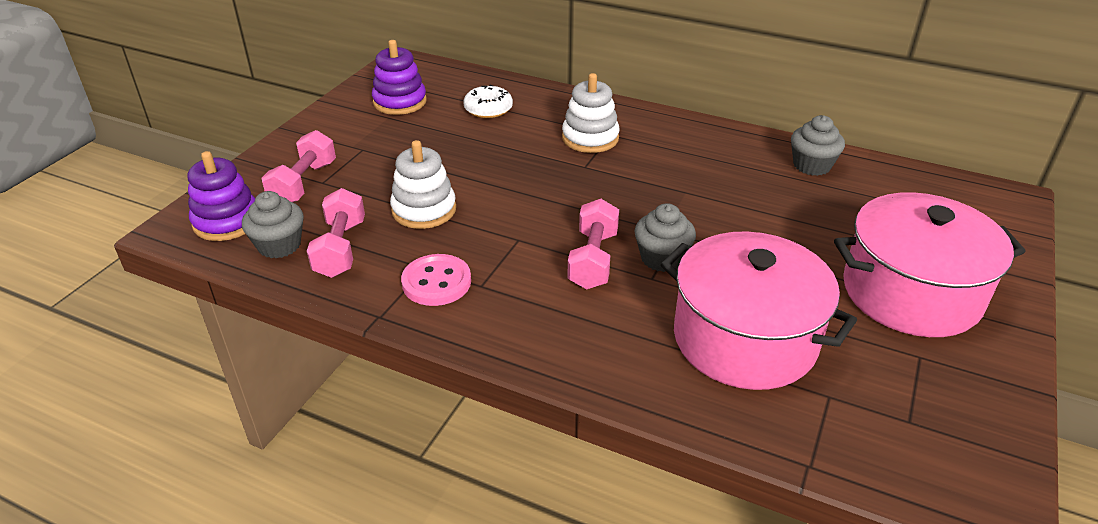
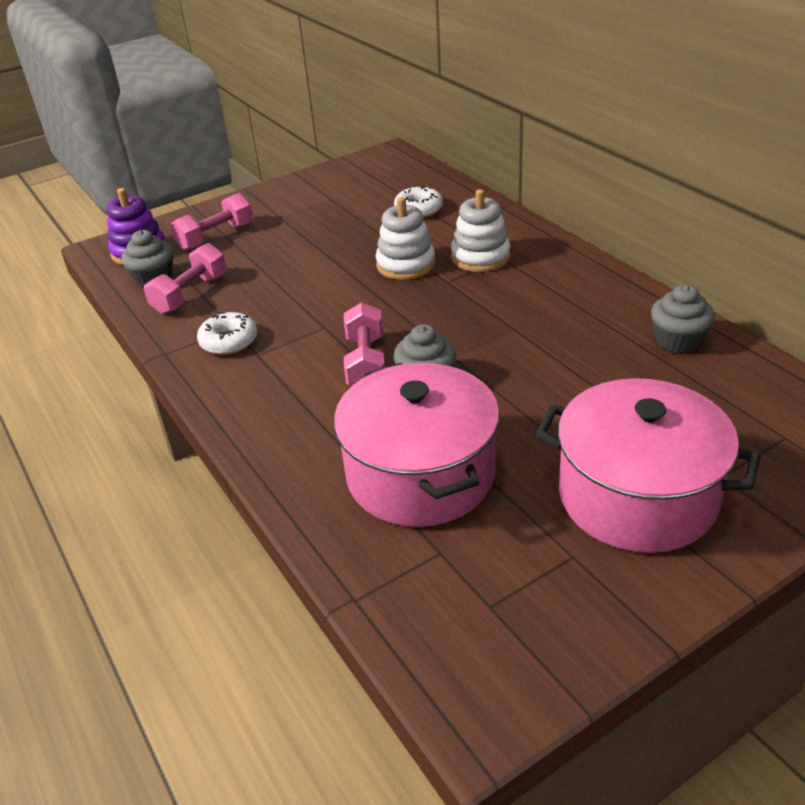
camera: 35 degrees right, 0 degrees up
(400, 102) = (352, 187): purple stacking toy -> none
(424, 210) = (279, 282): white stacking toy -> white stacking toy (406, 264)
(436, 282) = (229, 341): pink button -> white donut
(593, 260) = (366, 363): pink dumbbell -> pink dumbbell turned 45 degrees counterclockwise

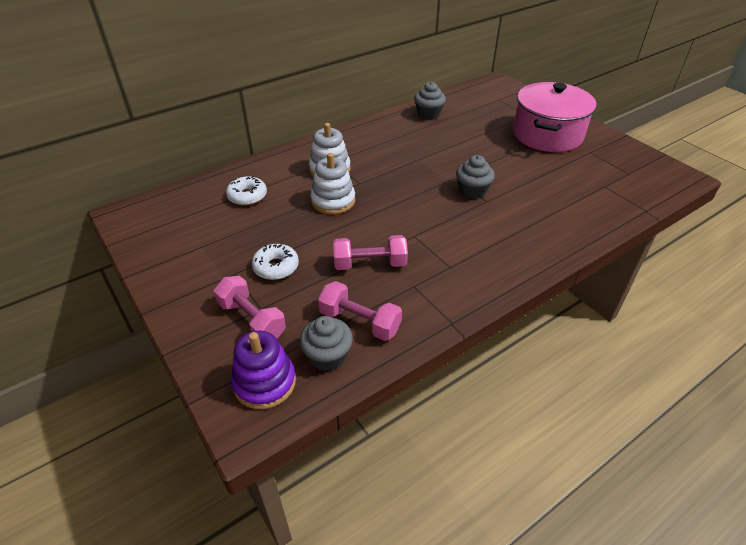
camera: 95 degrees left, 5 degrees up
(229, 341) = (433, 285): white donut -> white donut (276, 267)
(366, 363) = (456, 215): pink dumbbell -> pink dumbbell (370, 264)
(420, 474) = (553, 192): pink pot -> none

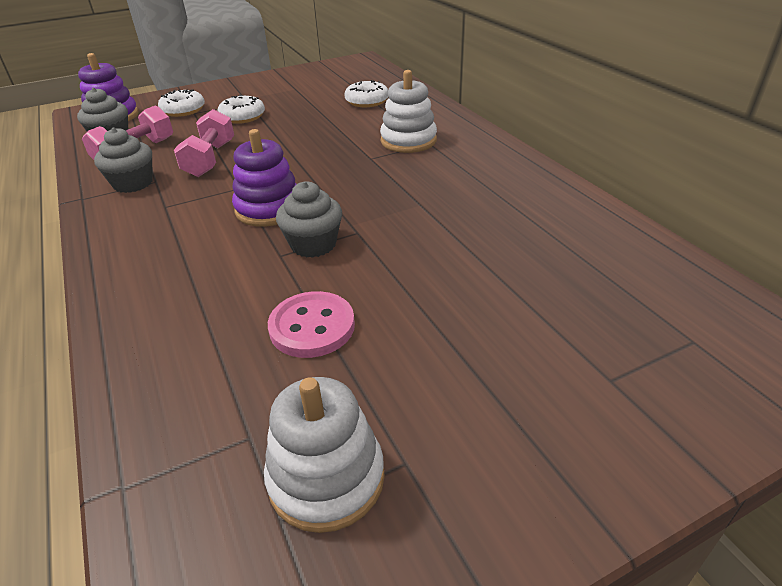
camera: 100 degrees right, 5 degrees down
(252, 320) = (183, 110): pink dumbbell -> white donut
(333, 201) = (337, 142): white stacking toy -> white stacking toy (326, 478)
(428, 114) = (584, 228): grey cupcake -> grey cupcake (133, 183)
(439, 215) = (269, 209): none -> purple stacking toy
(537, 181) = (312, 327): none -> pink button
(547, 135) = (503, 393): pink pot -> none

